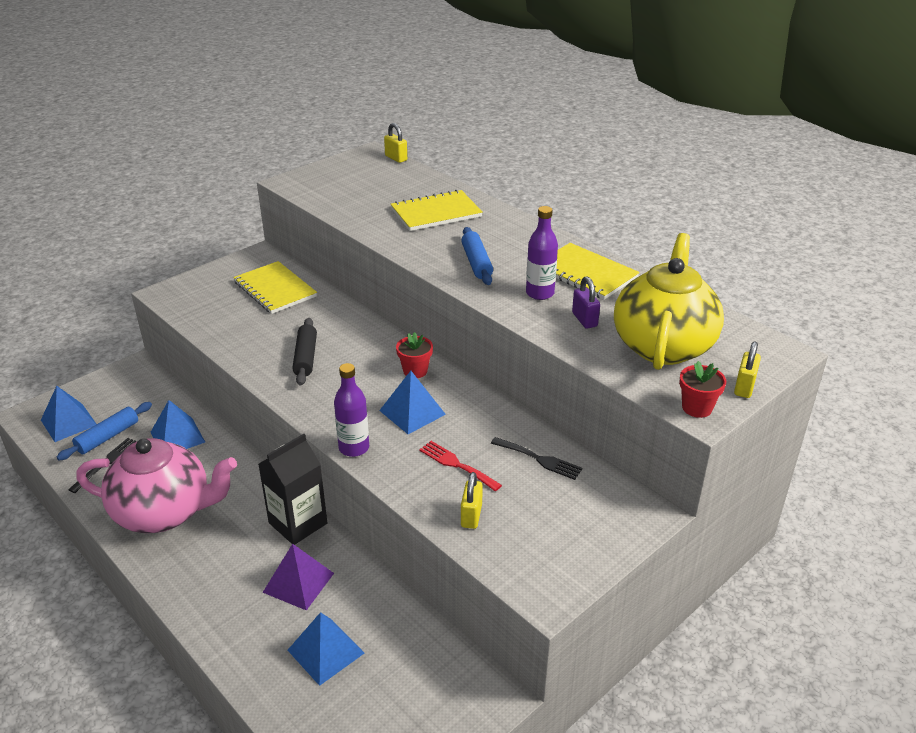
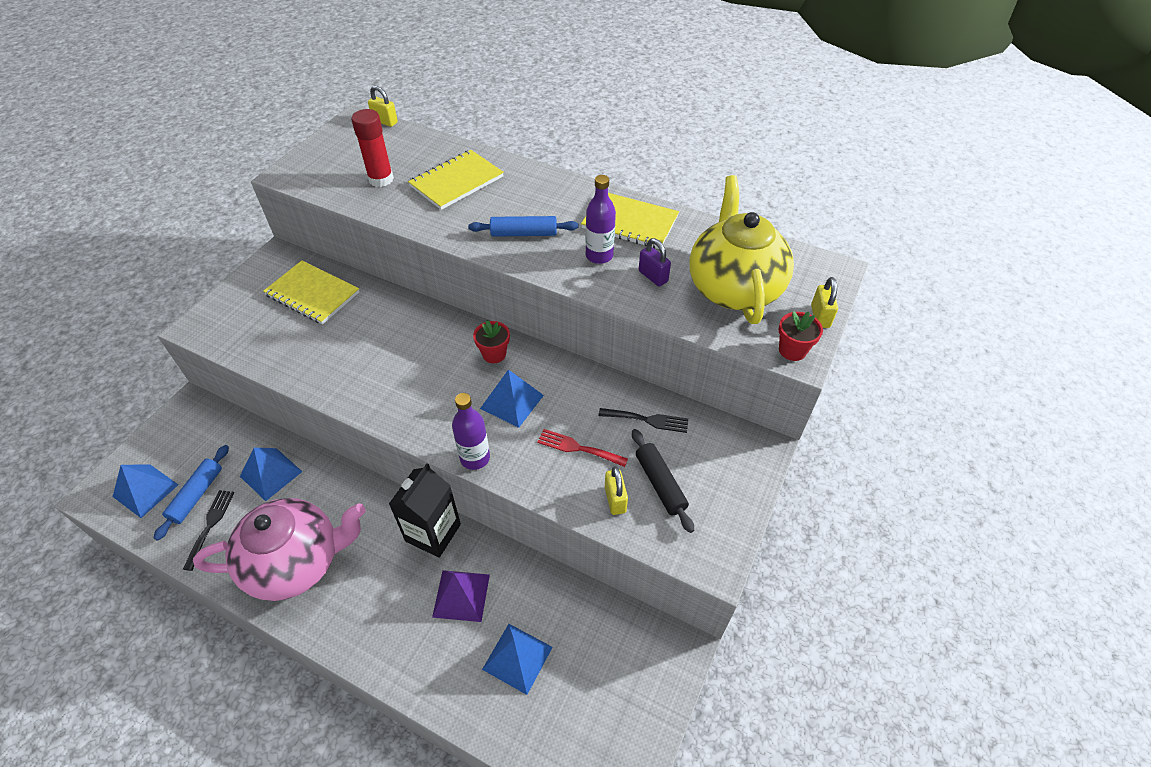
camera: 20 degrees left, 15 degrees up
(305, 357) = (381, 367): black rolling pin -> black rolling pin (660, 484)
(368, 199) = (381, 179): none -> red glue stick
(476, 263) = (524, 233): blue rolling pin -> blue rolling pin turned 60 degrees counterclockwise

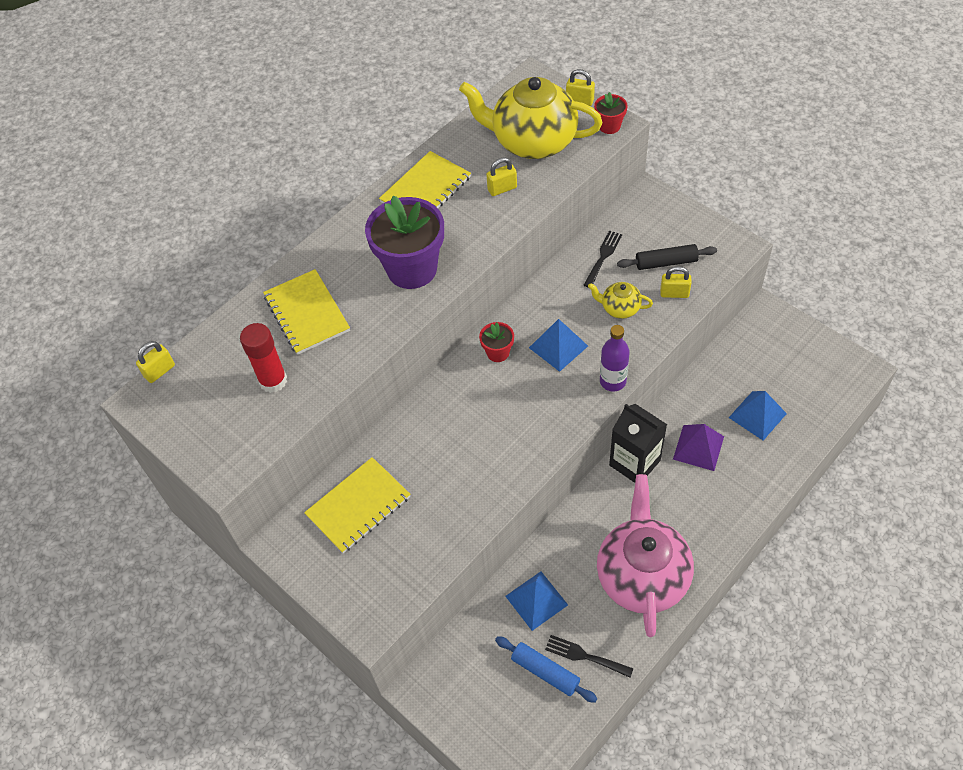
camera: 70 degrees left, 5 degrees up
(145, 490) = (526, 726): blue pyramid -> none
(524, 233) = (412, 269): blue rolling pin -> purple flower pot
(577, 448) = (619, 308): red fork -> yellow teapot
(599, 256) = (463, 219): purple bottle -> none
(653, 276) = (502, 189): purple padlock -> yellow padlock

